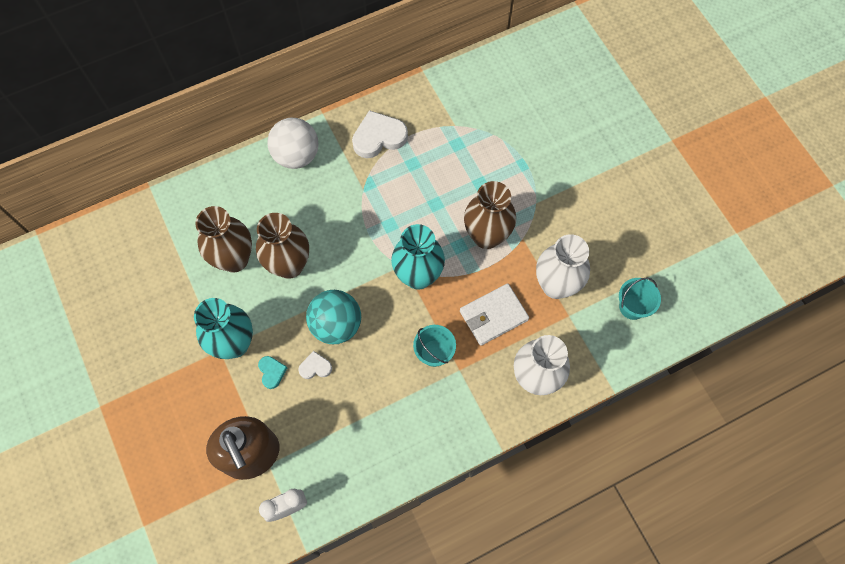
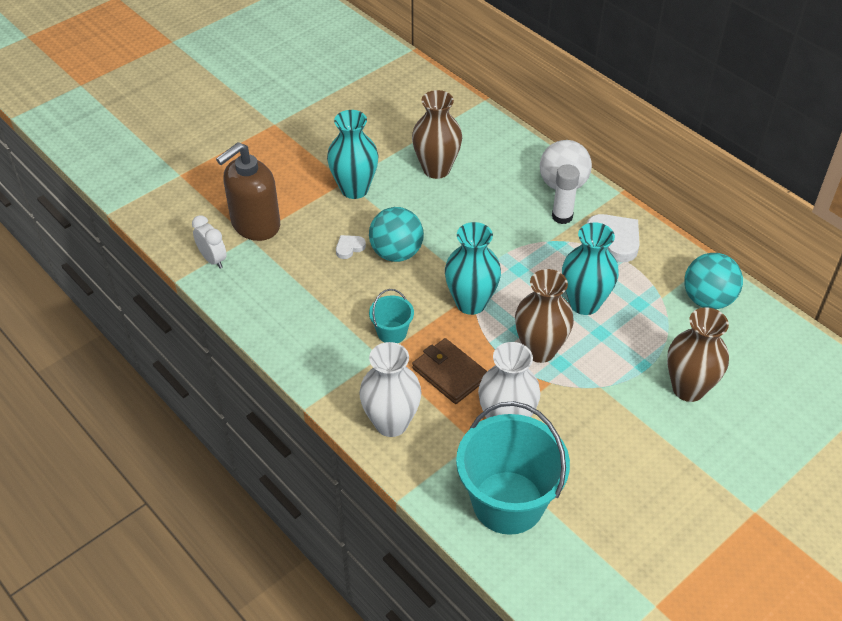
camera: 75 degrees right, 20 degrees down
(272, 372) = (335, 220): turquoise heart -> none
(289, 265) = (445, 206): brown vase -> brown vase (688, 388)
(315, 367) = (349, 248): white heart -> white heart turned 105 degrees counterclockwise
(337, 169) = (562, 216): none -> white glue stick
(445, 185) = (584, 303): none -> turquoise vase
(467, 93) = (707, 299): none -> turquoise ball
(493, 316) = (450, 373): white wallet -> brown wallet
(632, 306) = (508, 502): turquoise bucket -> turquoise bucket, size x2.16

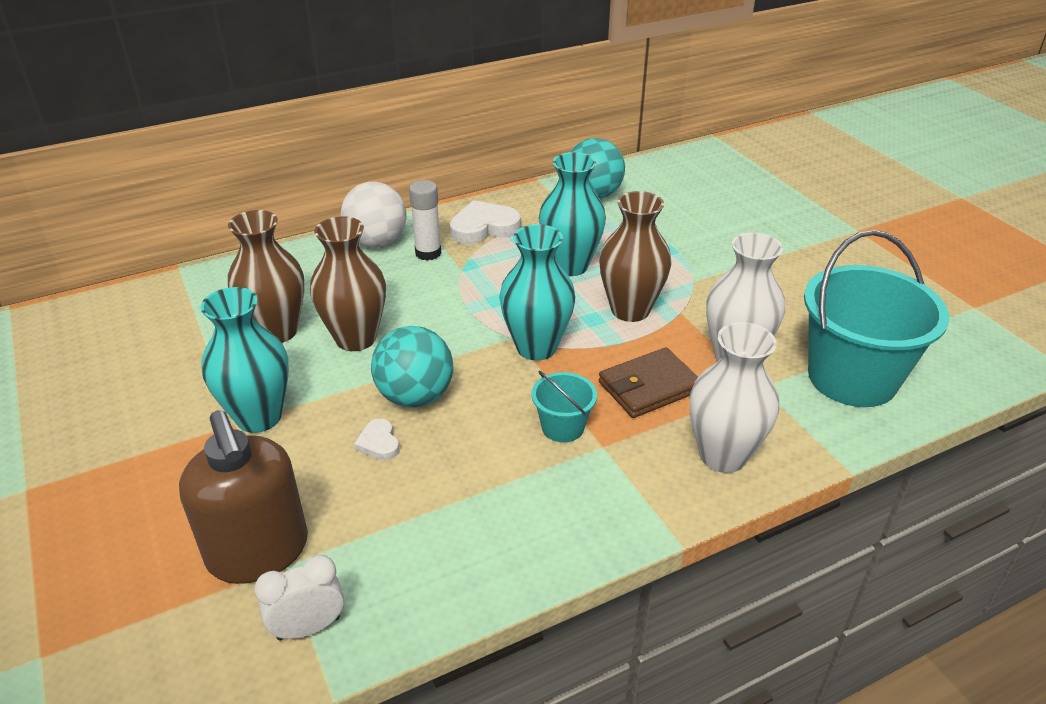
camera: 75 degrees left, 10 degrees down
(688, 388) = (706, 230): brown vase -> brown vase (356, 338)

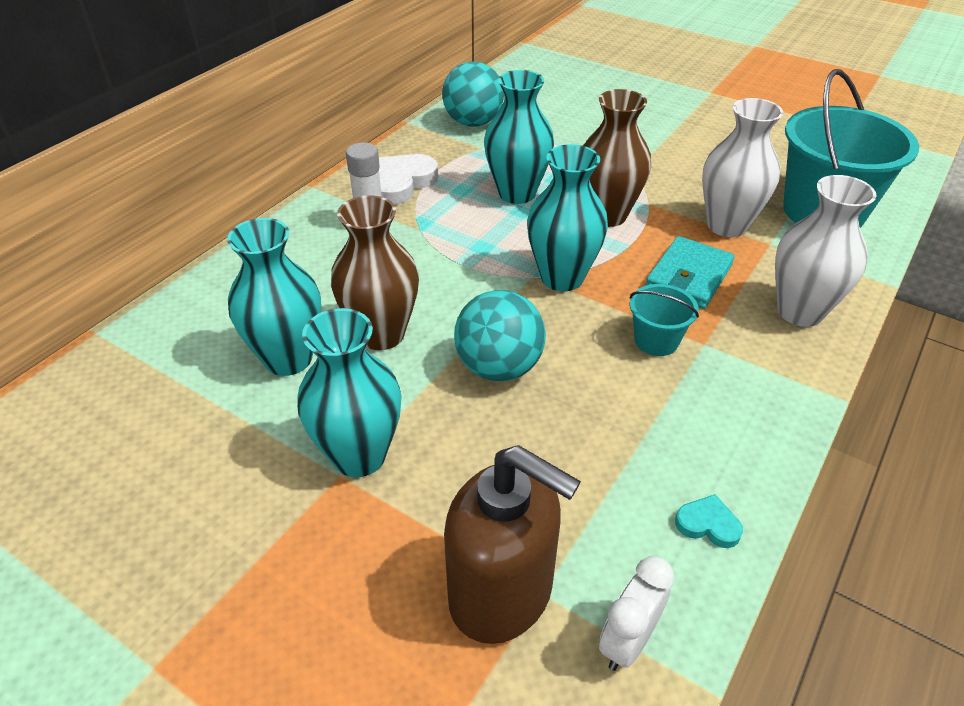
camera: 30 degrees left, 5 degrees up
(277, 331) = (288, 359): brown vase -> turquoise vase
(377, 242) = (306, 230): white ball -> none
(379, 443) = (509, 427): white heart -> none
(453, 581) = (708, 524): none -> turquoise heart
(649, 387) = (689, 277): brown wallet -> turquoise wallet

